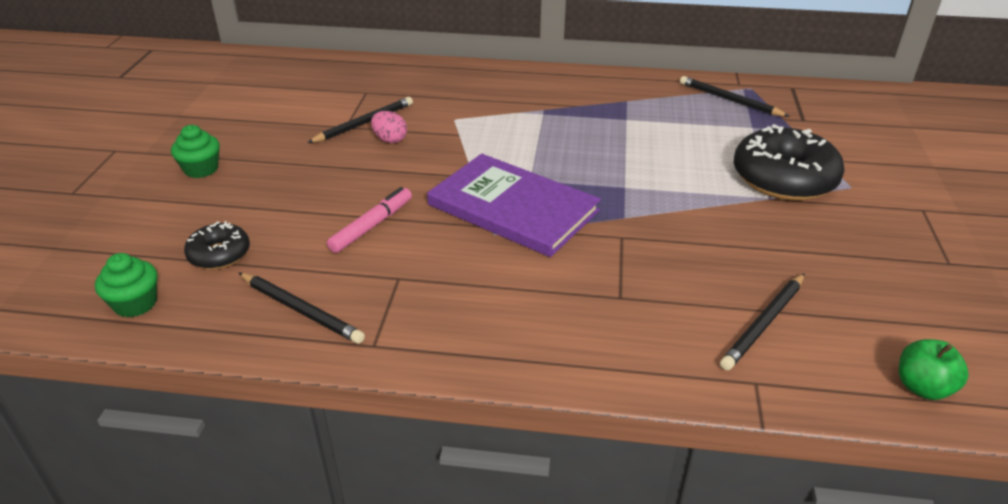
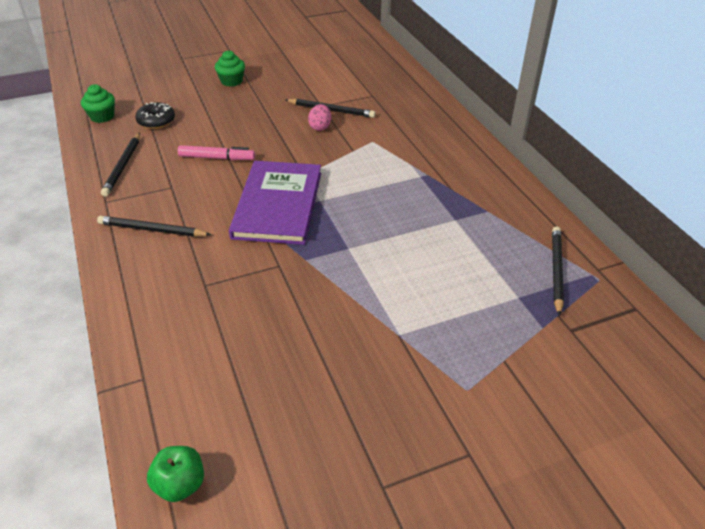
camera: 60 degrees right, 5 degrees up
(764, 323) = (214, 368): black pencil -> black pencil (152, 230)
(784, 178) = (440, 338): black donut -> none

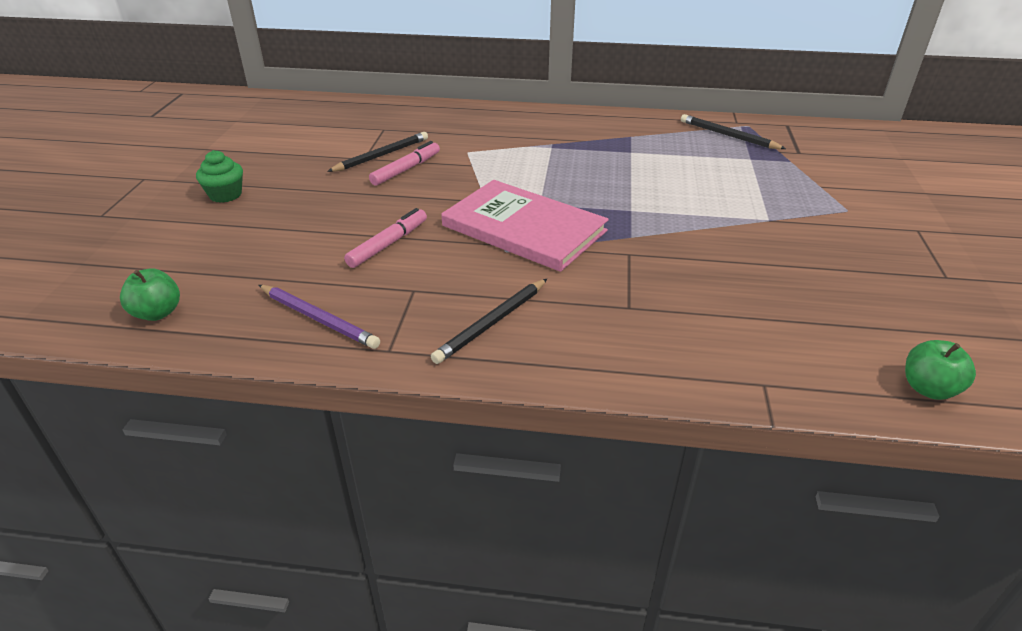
camera: 60 degrees left, 5 degrees down
(102, 116) = (157, 313): green cupcake -> green apple
(123, 166) = (318, 319): black pencil -> purple pencil
(156, 121) = (240, 269): black donut -> none
(278, 204) = (524, 228): purple book -> pink book
(320, 127) = (406, 169): pink egg -> pink marker

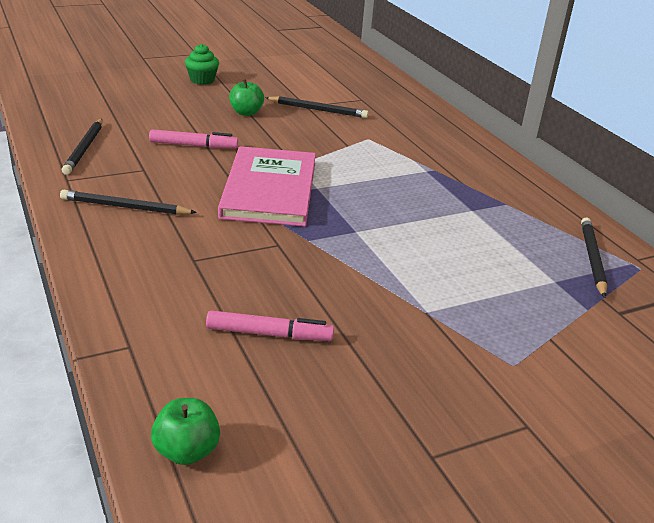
camera: 55 degrees right, 5 degrees down
(157, 313) = (56, 104): green apple -> green apple (246, 113)
(318, 319) = (84, 148): purple pencil -> black pencil
(406, 169) = (307, 124): pink marker -> pink marker (269, 334)

